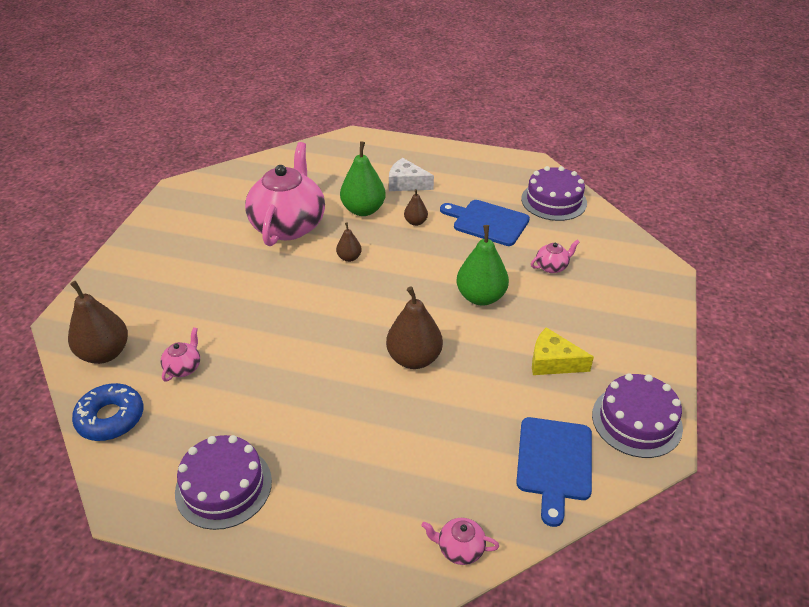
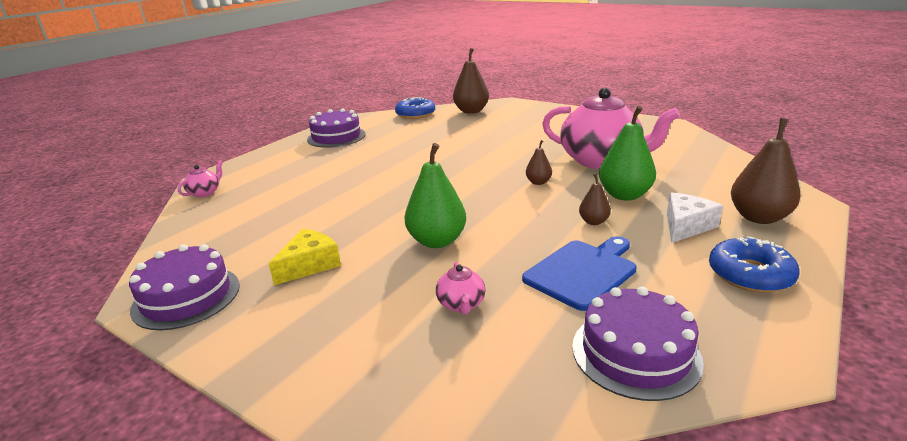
camera: 110 degrees right, 15 degrees down
(183, 367) = (441, 128): pink teapot -> none
(414, 358) = (381, 197): brown pear -> brown pear (758, 217)
(458, 164) = (750, 274): none -> blue donut
(554, 463) = (210, 239): blue cutting board -> none

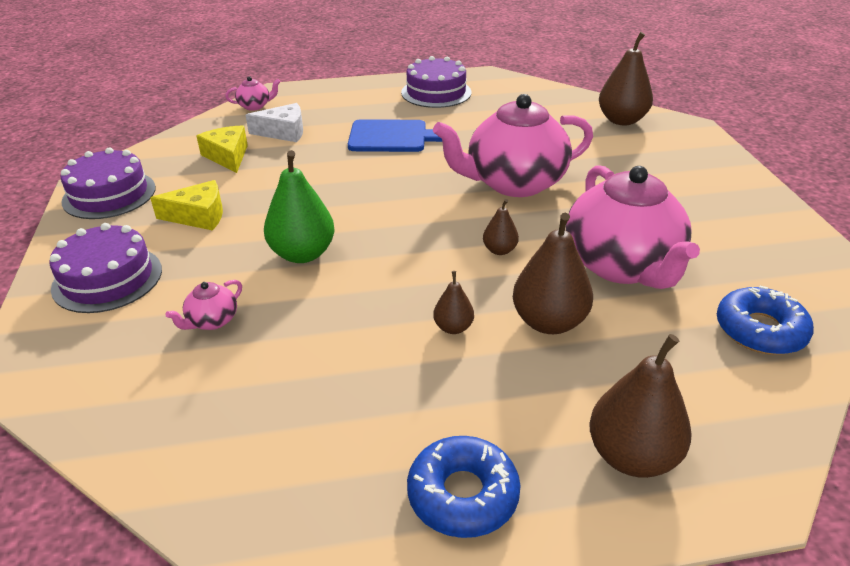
camera: 45 degrees right, 10 degrees up
(251, 226) = (227, 156): none -> yellow cheese
(415, 114) = (556, 97): blue donut -> blue donut (760, 330)
(479, 155) = (514, 183): none -> pink teapot
(583, 272) = (338, 366): blue cutting board -> blue cutting board (392, 137)
(624, 195) = (549, 322): green pear -> brown pear
(635, 353) = (224, 460): purple cake -> purple cake (107, 278)
(686, 226) = (527, 400): white cheese -> white cheese (283, 132)

